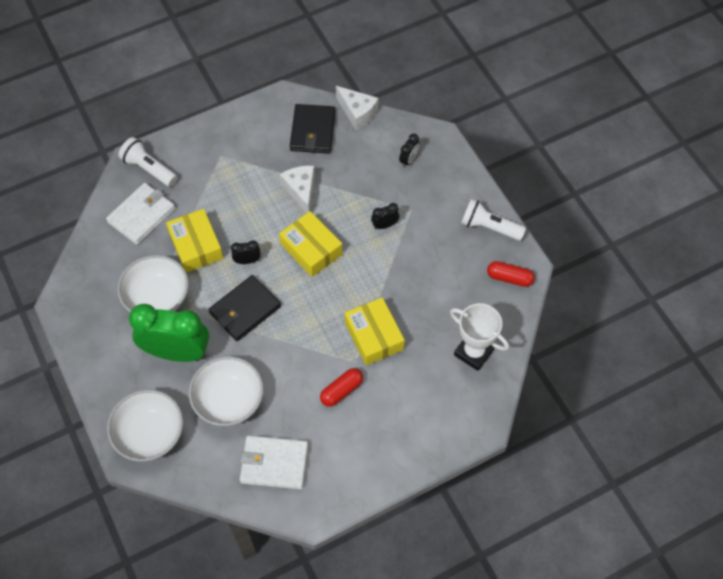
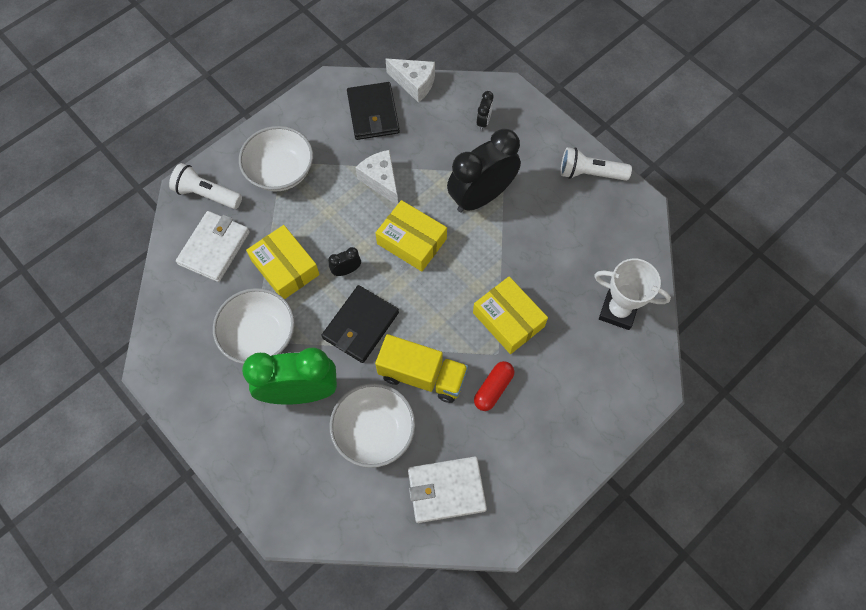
camera: 15 degrees left, 5 degrees up
(150, 433) = (297, 493): white bowl -> white bowl (280, 171)
(284, 364) = (422, 375): none -> yellow truck
(384, 225) = (481, 197): black clock -> black clock, size x2.43
(509, 278) = (628, 222): red capsule -> none

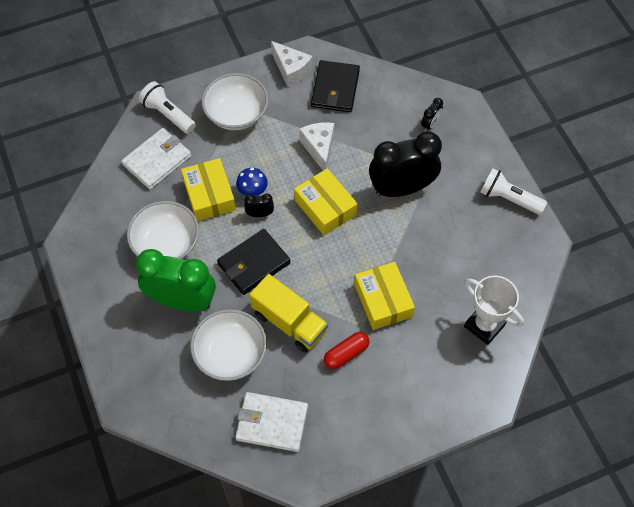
camera: 20 degrees right, 5 degrees down
(329, 248) = (252, 191): none -> blue mushroom
(414, 84) = (381, 74): white cheese -> white cheese (291, 70)

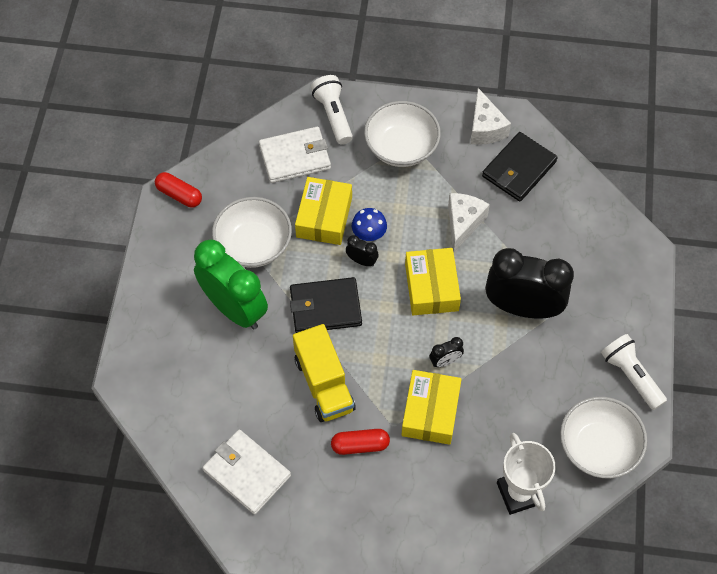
camera: 30 degrees right, 0 degrees up
(80, 235) = (179, 195): none -> red capsule
(230, 354) = (249, 385): white bowl -> white bowl (598, 447)
(430, 124) = (596, 255): black clock -> black clock (445, 361)

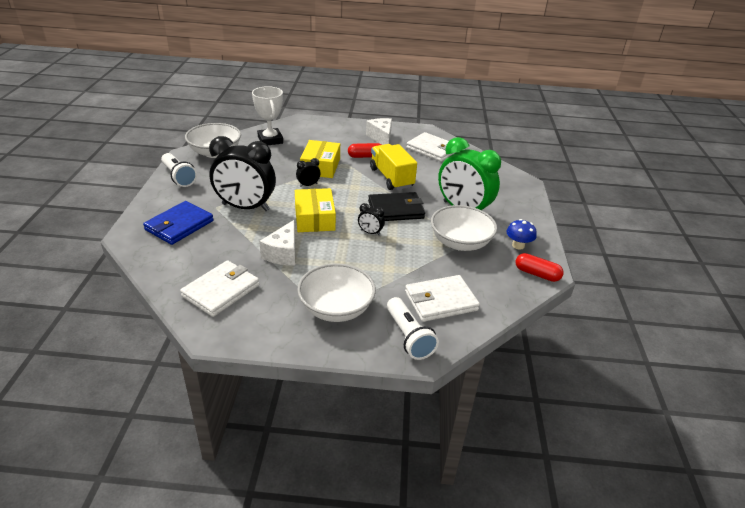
camera: 175 degrees right, 25 degrees down
(324, 217) = (405, 258): yellow box -> none
(369, 234) = (365, 248): blue mushroom -> blue mushroom (518, 245)
(485, 128) = (246, 325): white cheese -> white cheese (381, 138)
(519, 169) = (221, 291): black wallet -> white wallet
(594, 270) = (179, 225): none -> blue wallet

